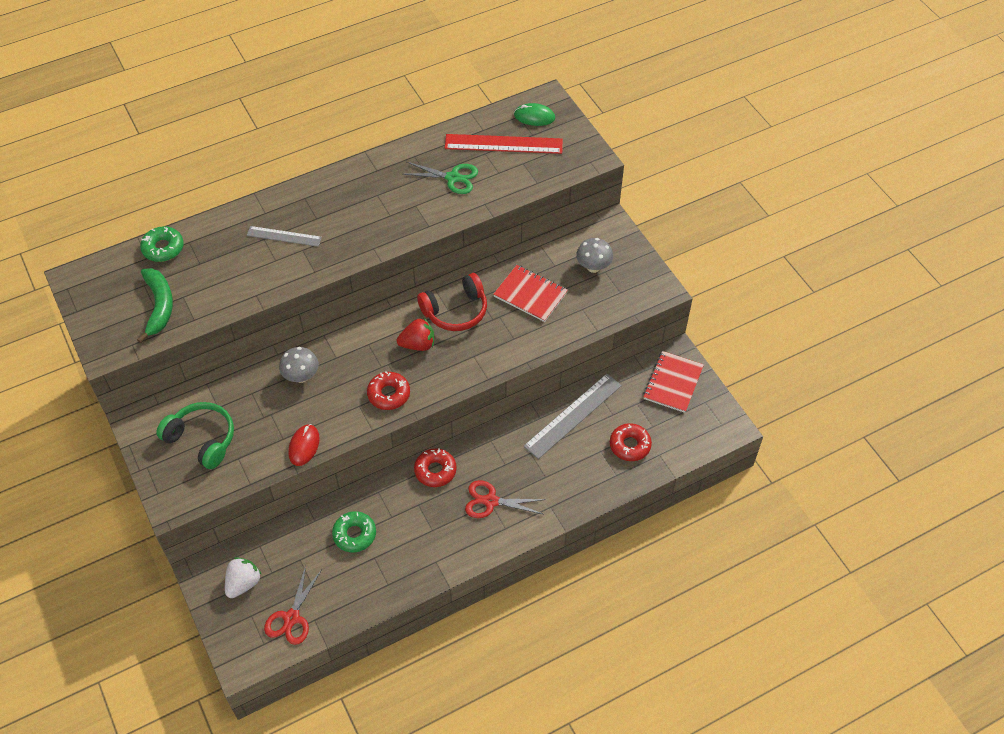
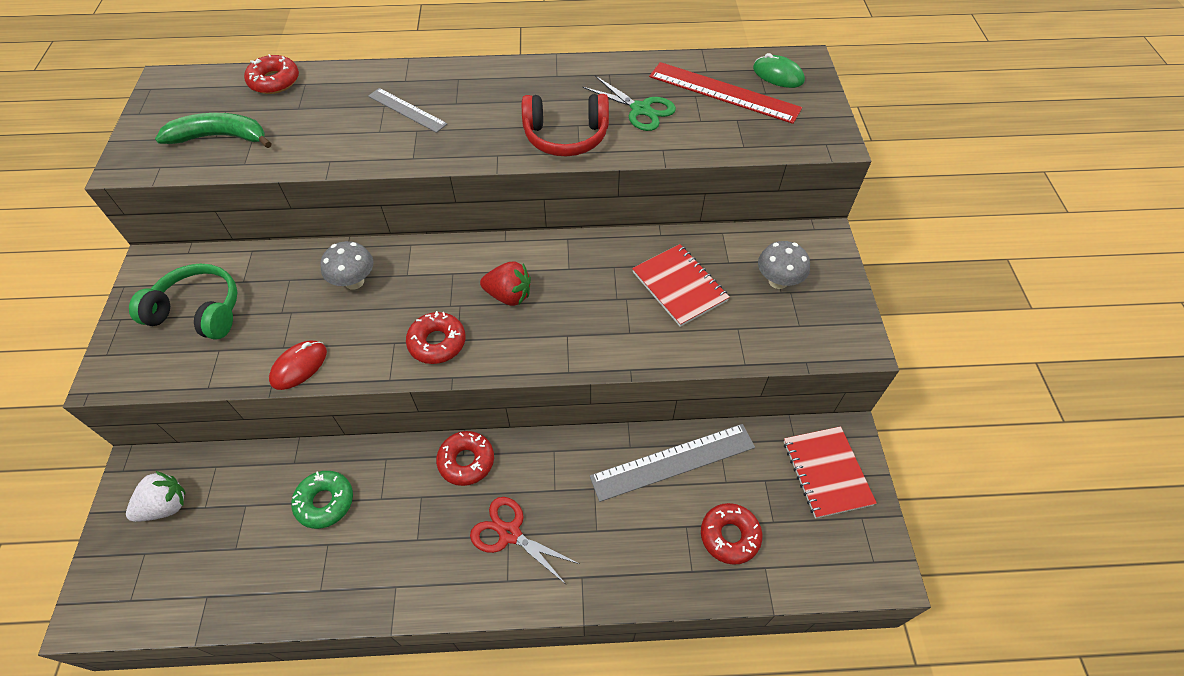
camera: 25 degrees right, 0 degrees up
(159, 306) = (221, 137): green banana -> green banana turned 105 degrees counterclockwise
(163, 248) = (274, 81): green donut -> red donut
(202, 439) = (199, 311): green headphones -> green headphones turned 45 degrees counterclockwise
(291, 618) = (184, 580): red scissors -> none
(456, 311) = (577, 272): red headphones -> red headphones (566, 136)
(673, 383) = (827, 472): red notebook -> red notebook turned 60 degrees counterclockwise

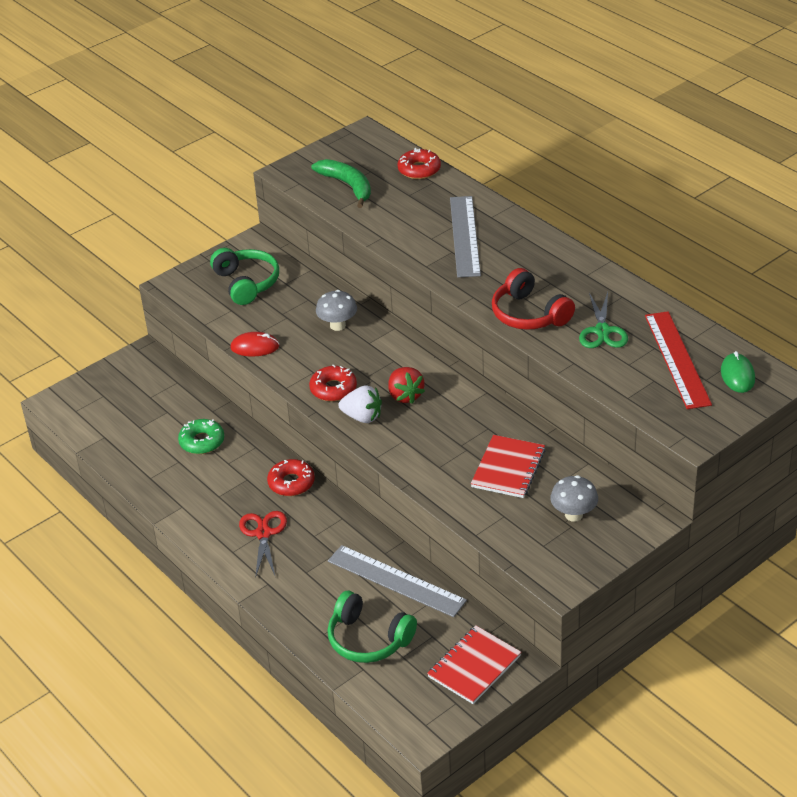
camera: 55 degrees right, 15 degrees down
(166, 506) = (135, 382): white strawberry -> white strawberry (362, 417)
(407, 110) = (464, 236): grey ruler -> grey ruler, size x1.67
(729, 536) = (368, 639): red donut -> green headphones

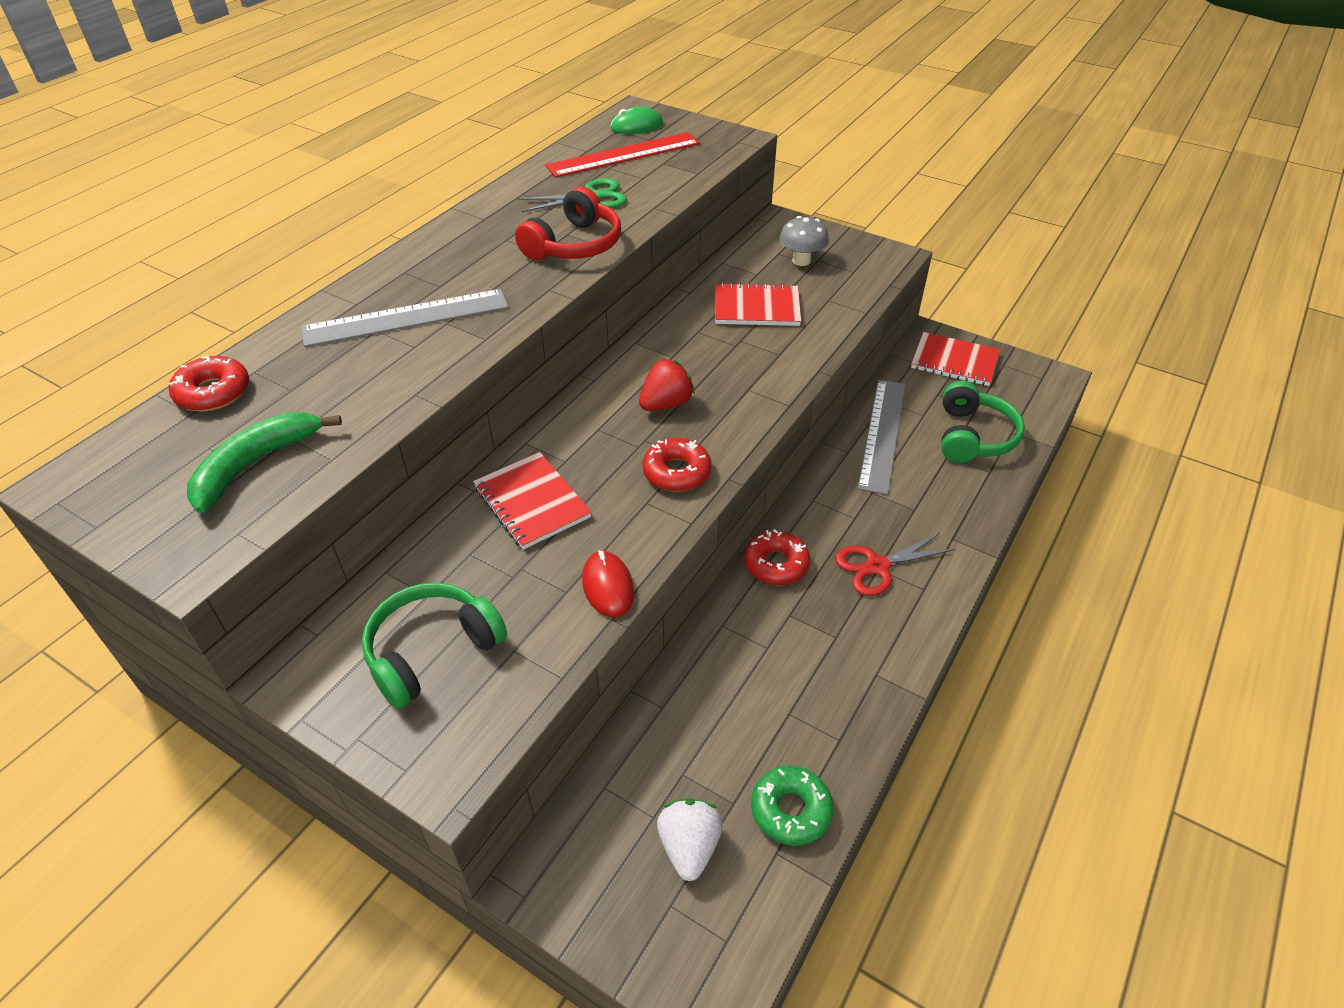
camera: 110 degrees left, 5 degrees up
(202, 442) = (736, 696): green donut -> green donut (791, 810)
(338, 325) = (532, 502): grey mushroom -> red notebook
(362, 417) = (722, 432): white strawberry -> white strawberry (689, 846)

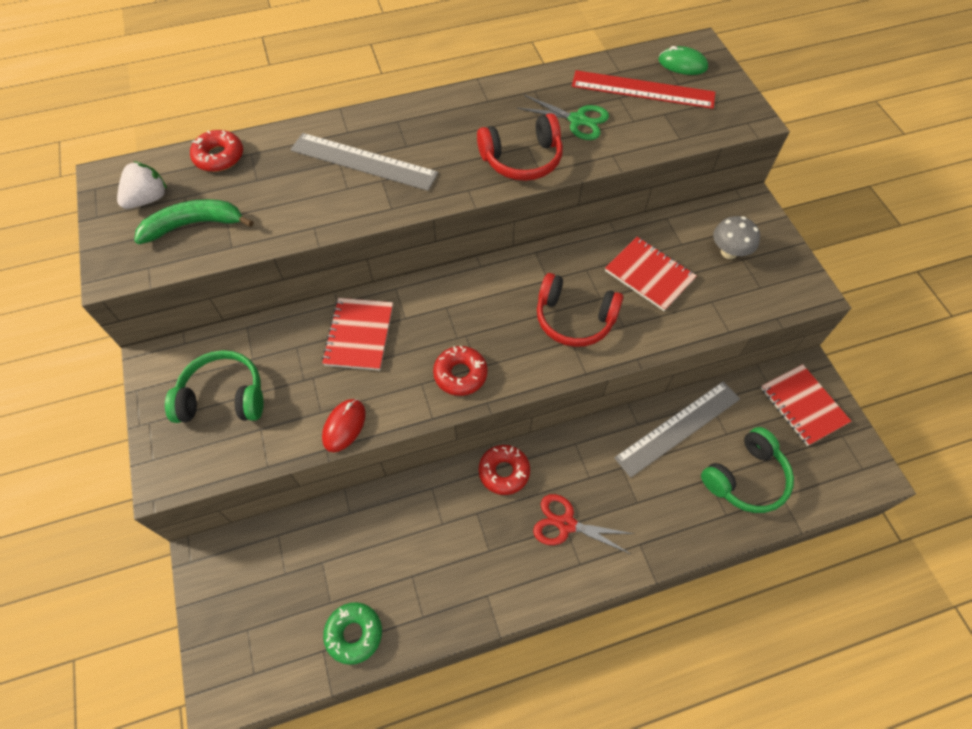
camera: 40 degrees right, 15 degrees up
(666, 404) = (505, 316): red strawberry -> none
(689, 846) = (285, 606): white strawberry -> white strawberry (148, 199)
(731, 372) = (574, 319): none -> red headphones

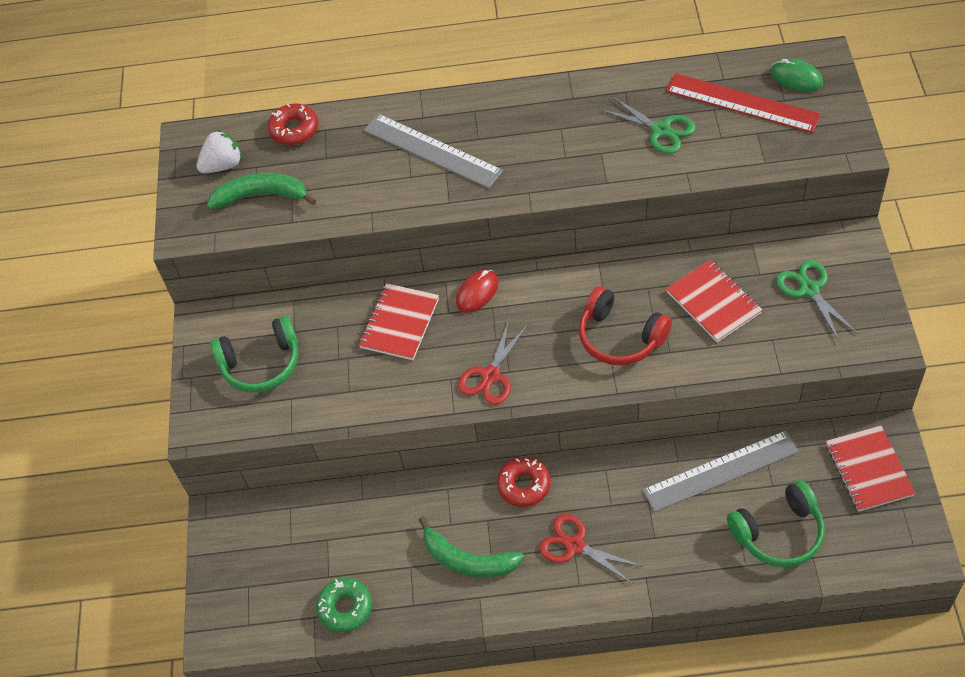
camera: 20 degrees right, 5 degrees down
(223, 397) = (261, 364): green headphones -> green headphones turned 150 degrees clockwise
(344, 426) = (368, 407): red mouse -> red mouse (477, 292)
(460, 374) = (490, 375): red donut -> red scissors
(467, 558) = (467, 560): none -> green banana
(522, 159) = (591, 166): red headphones -> none
(729, 252) = (809, 289): grey mushroom -> green scissors

